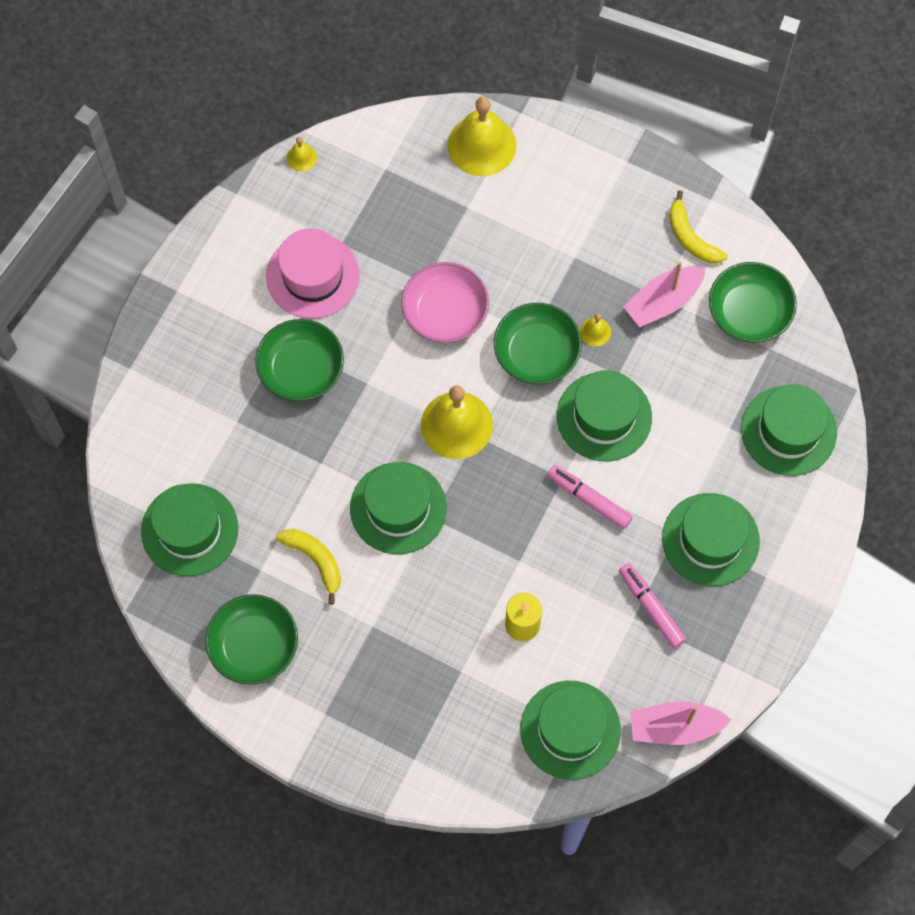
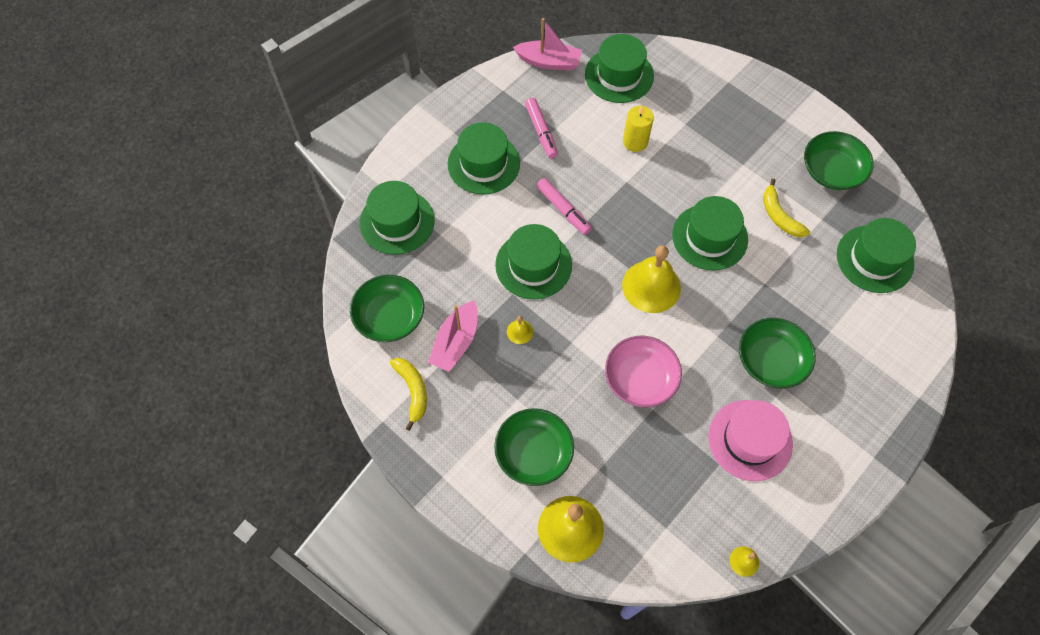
camera: 165 degrees left, 5 degrees down
(536, 353) = (572, 326): green bowl -> green bowl (533, 453)
(663, 302) = (456, 342): pink boat -> pink boat turned 135 degrees clockwise

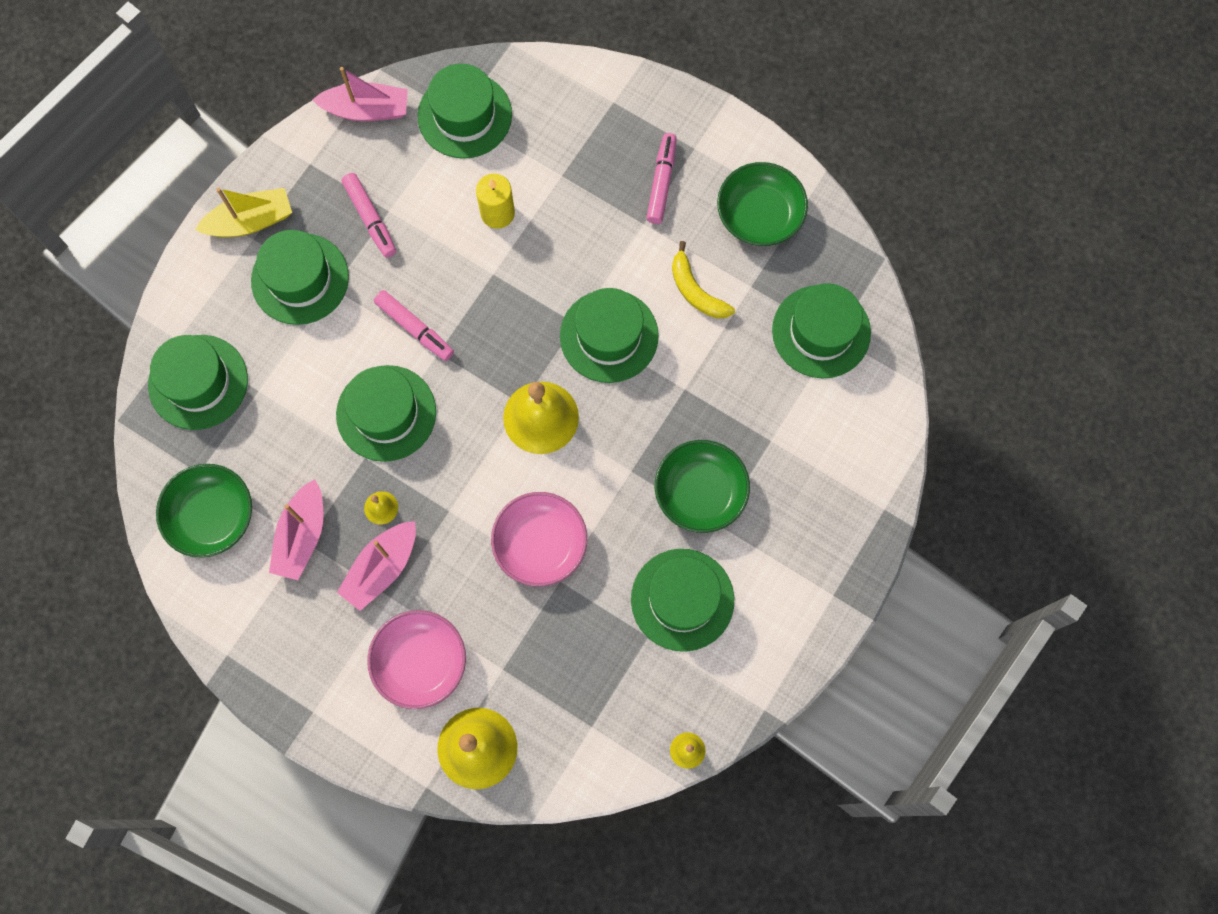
camera: 10 degrees left, 10 degrees up
(412, 391) = (257, 609): yellow banana -> none
(454, 121) = (250, 221): none -> yellow boat
(513, 376) = (382, 568): none -> pink boat
(533, 453) = (420, 662): green bowl -> pink bowl
(750, 440) = (682, 599): pink hat -> green hat
(759, 139) = (661, 182): none -> pink marker

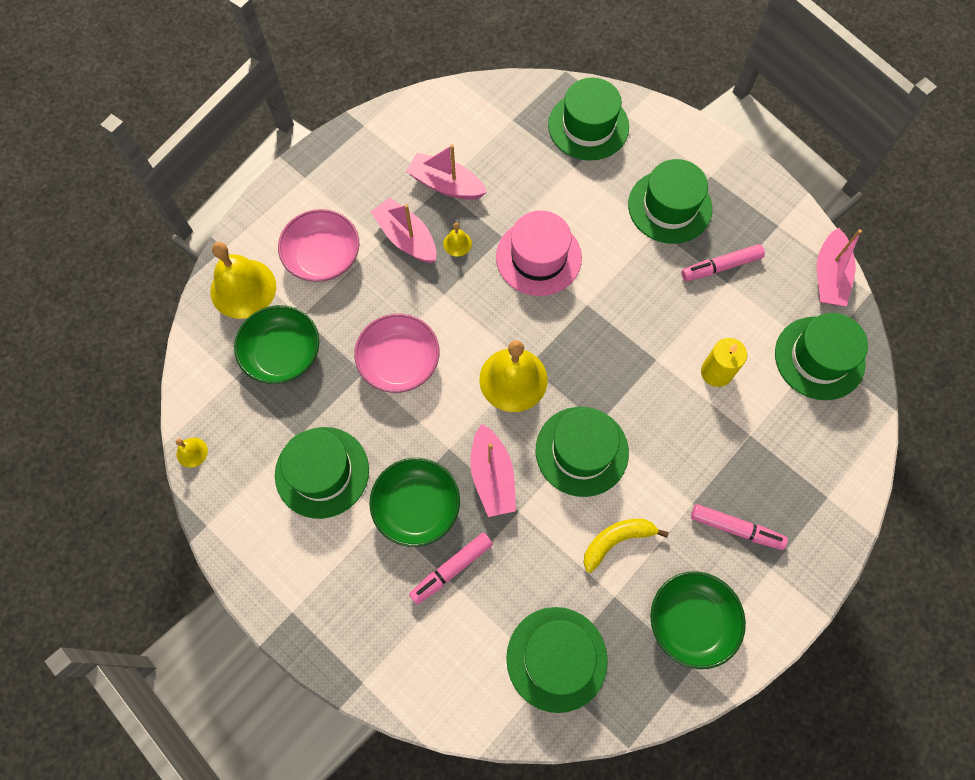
camera: 100 degrees right, 5 degrees down
(211, 516) = (475, 125): green bowl -> green bowl (282, 353)
(250, 221) = (727, 176): yellow boat -> none
(386, 413) = (538, 257): green hat -> pink hat
(415, 328) = (612, 289): pink marker -> pink marker (451, 569)
(653, 421) = (492, 476): none -> pink boat

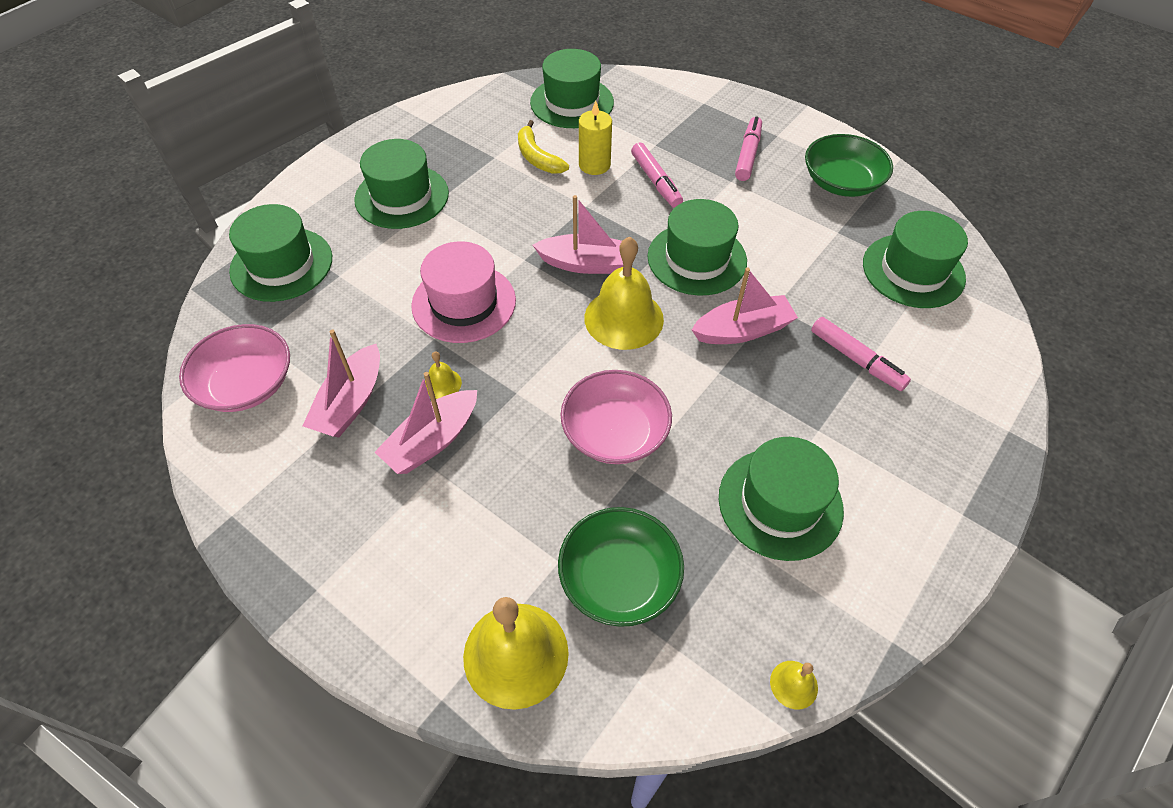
camera: 95 degrees left, 15 degrees down
(323, 256) = (459, 544): pink bowl -> pink bowl (246, 384)
(416, 506) = (796, 397): green bowl -> none
(616, 541) = (783, 231): yellow banana -> yellow banana (537, 157)
(721, 267) = (476, 160): pink marker -> pink marker (656, 181)
(829, 276) = (487, 94): pink boat -> pink boat (586, 264)

